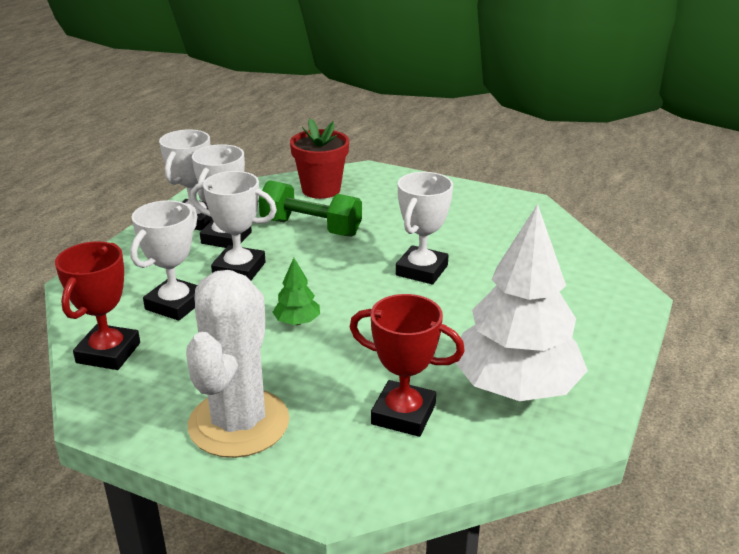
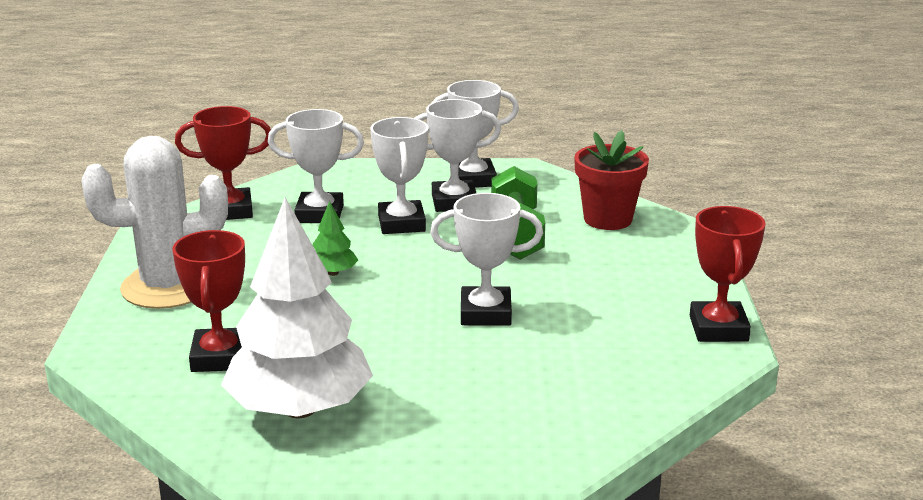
camera: 65 degrees right, 5 degrees down
(501, 199) = (718, 329): none -> red trophy

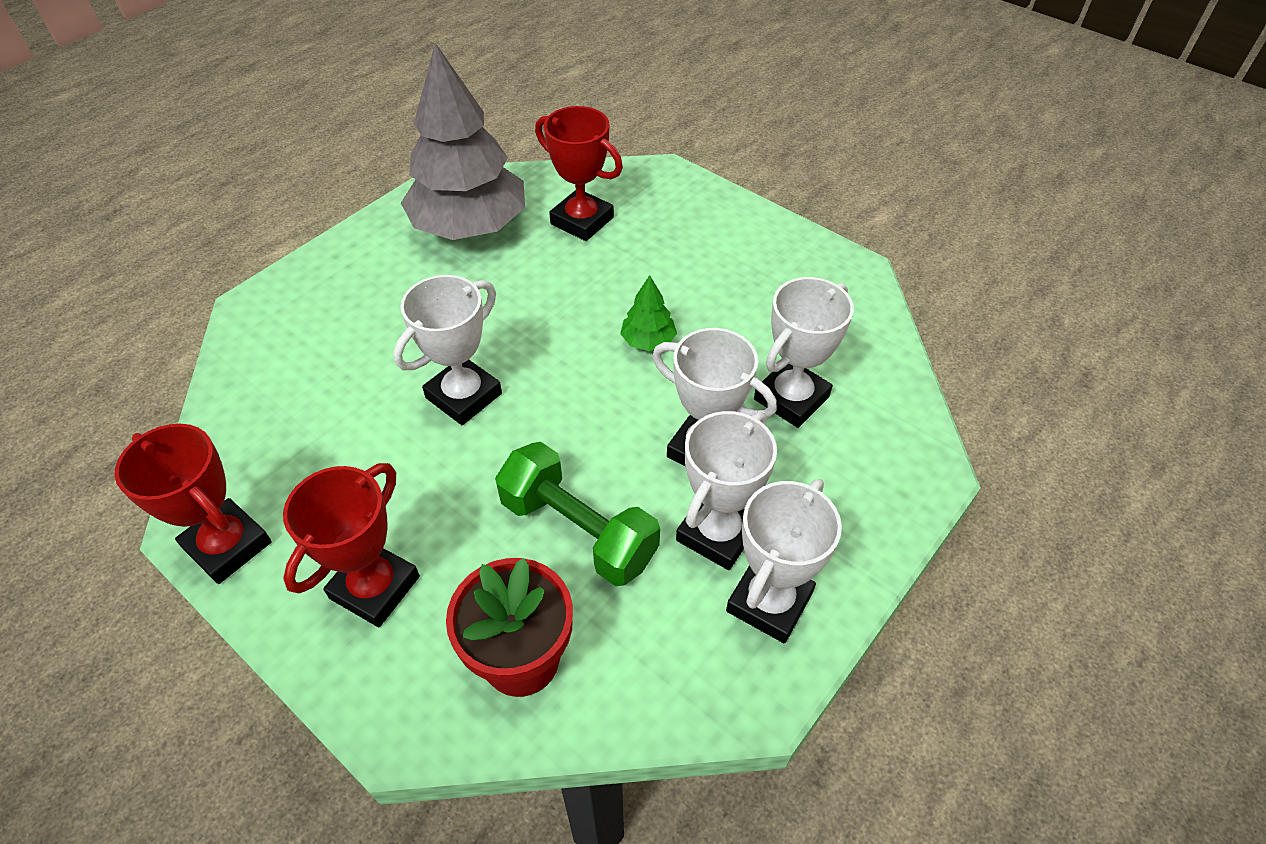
camera: 130 degrees right, 25 degrees up
(167, 287) = (726, 238): white cactus -> none
(230, 210) = (860, 338): red trophy -> red trophy (375, 587)
(300, 409) = (469, 226): white tree -> grey tree

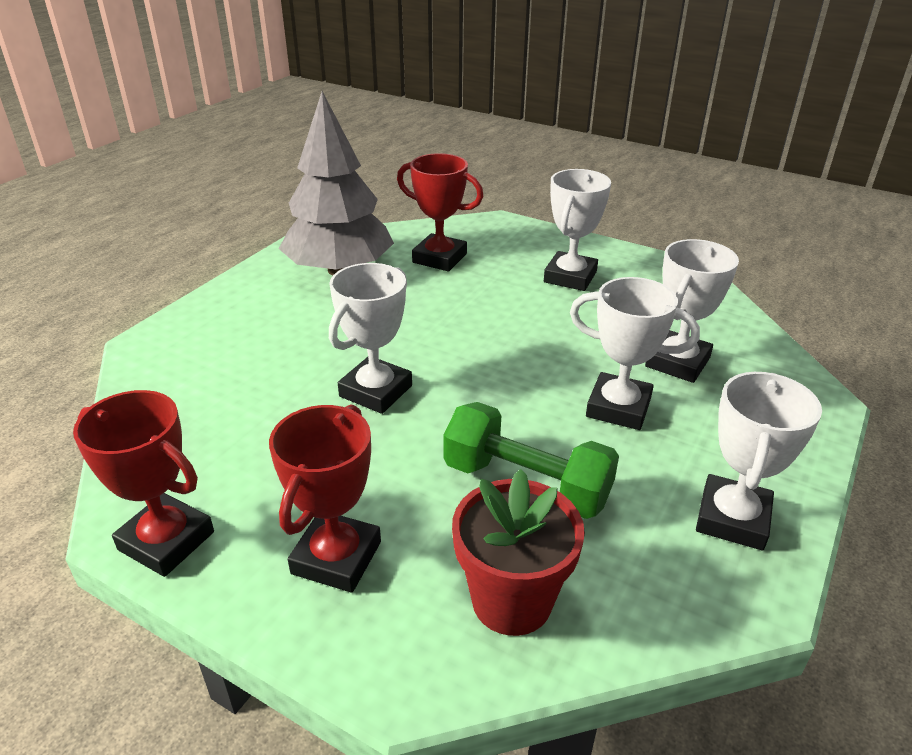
camera: 10 degrees left, 15 degrees down
(648, 341) = (532, 334): green tree -> none
(717, 533) = (659, 470): white trophy -> white trophy (570, 277)

